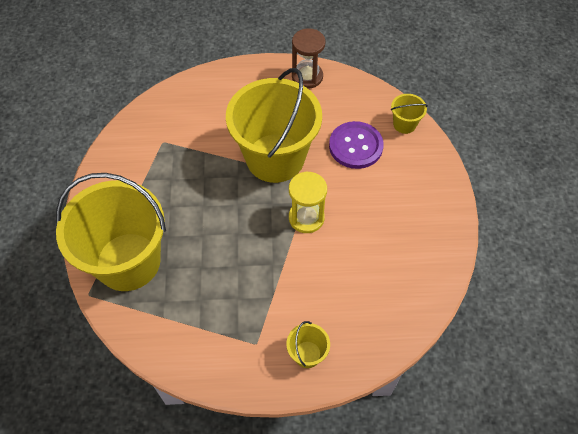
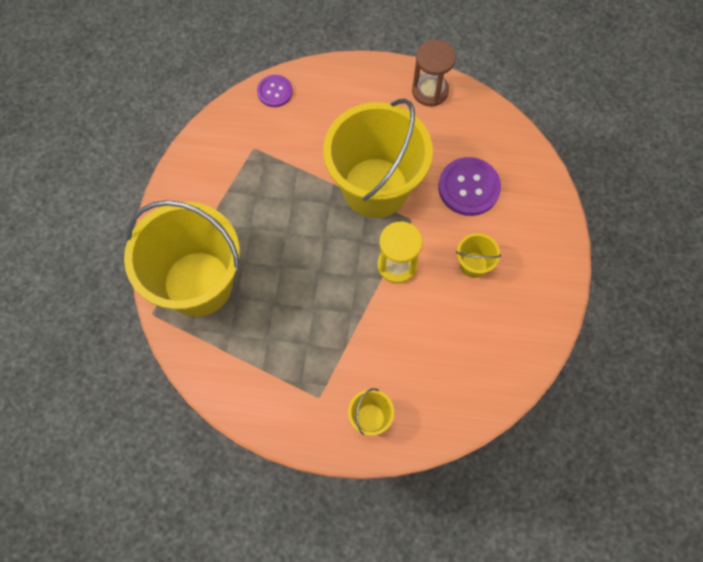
camera: 10 degrees right, 10 degrees up
(174, 95) = (275, 92): none -> purple button
(404, 124) = (530, 169): yellow bucket -> yellow bucket (473, 265)

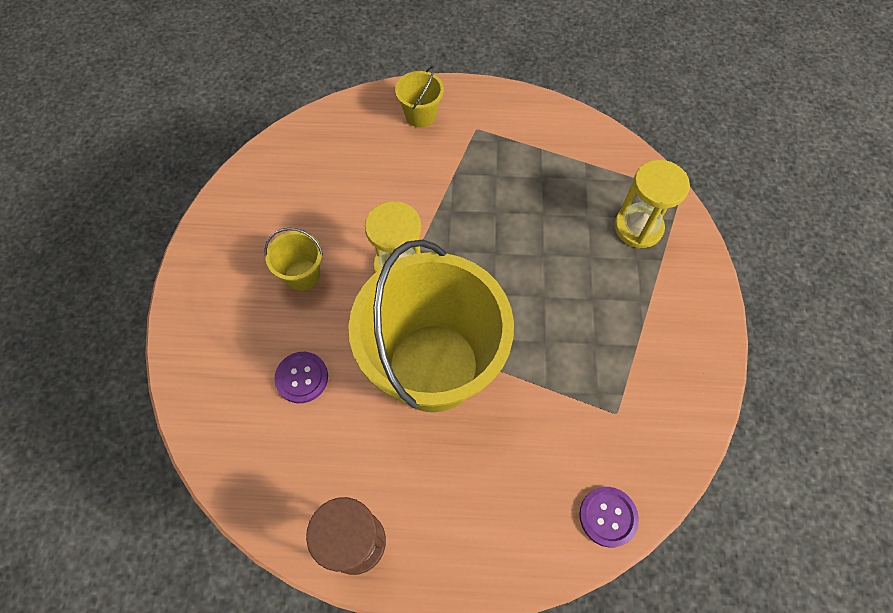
camera: 175 degrees right, 5 degrees down
(198, 283) = (638, 227): yellow bucket -> yellow hourglass
(469, 187) = (302, 378): purple button -> purple button, size x0.60

